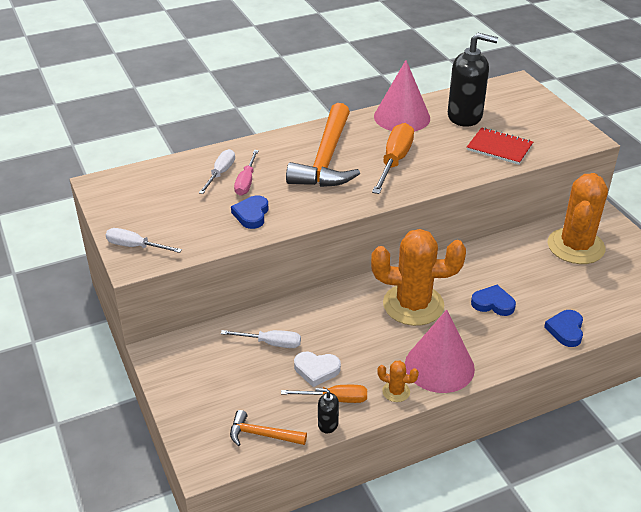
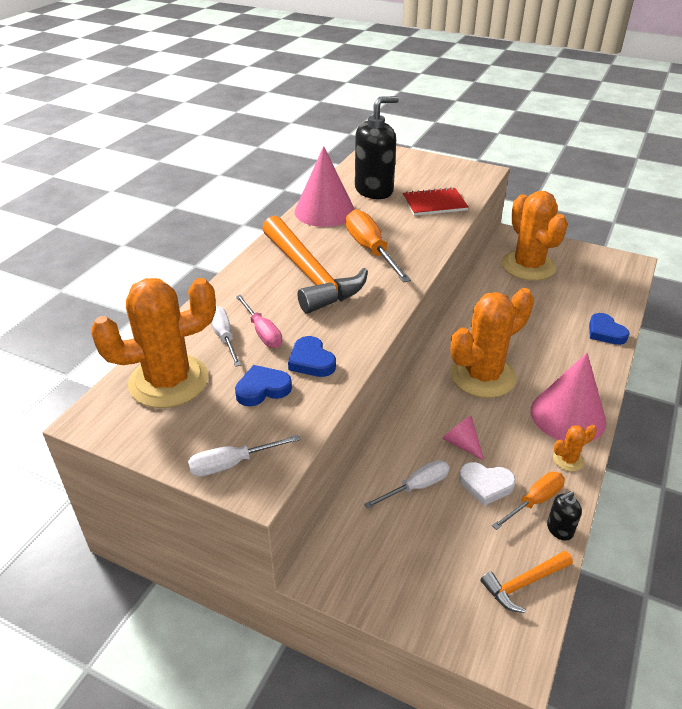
camera: 40 degrees left, 0 degrees up
(159, 184) = (169, 381): none -> orange cactus
(316, 370) = (486, 485): white heart -> white heart turned 45 degrees clockwise
(335, 337) = (461, 443): none -> pink cone
(493, 303) = (535, 340): blue heart -> blue heart (262, 389)

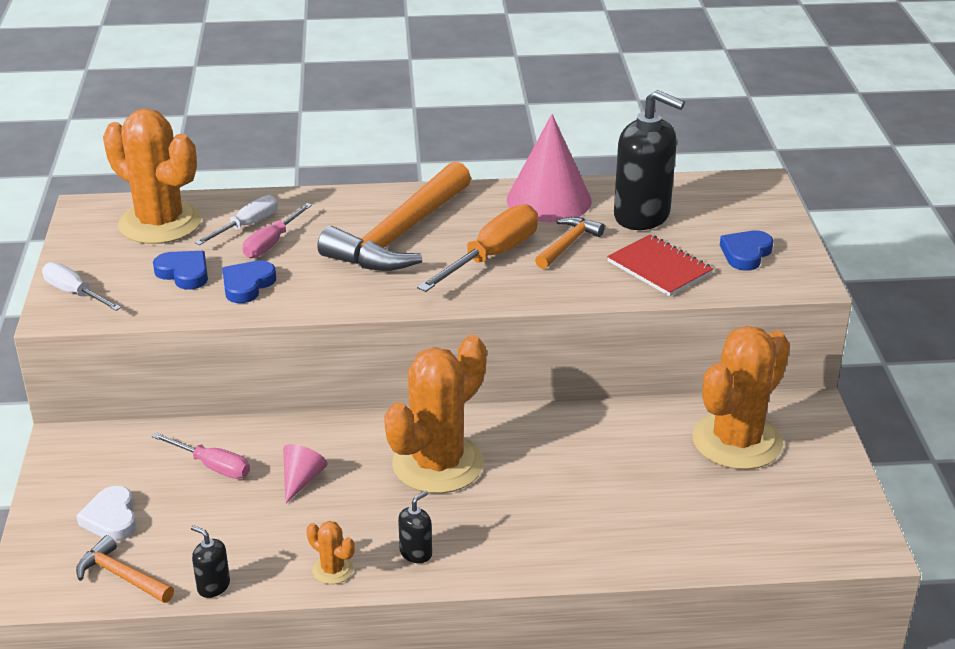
camera: 60 degrees right, 5 degrees down
(382, 221) = (568, 244): none -> orange hammer
(416, 487) = (212, 466): white screwdriver -> pink screwdriver
(483, 376) = (438, 464): orange cactus -> orange cactus turned 75 degrees counterclockwise
(486, 485) = (247, 514): white heart -> white heart (111, 518)
(534, 501) = (245, 557): orange screwdriver -> none
(568, 416) = (416, 553): pink cone -> black soap dispenser
(605, 332) = (635, 552): blue heart -> blue heart (746, 253)

